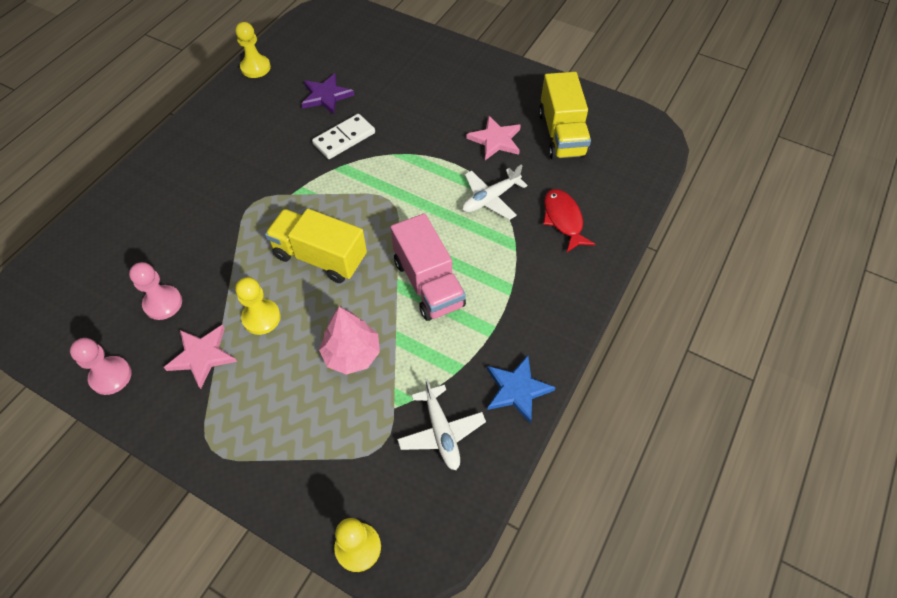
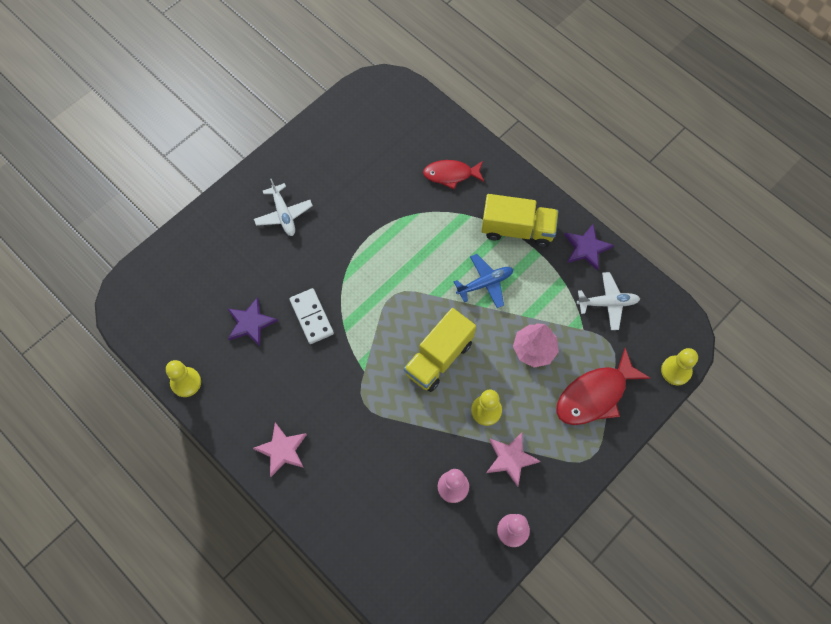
camera: 75 degrees left, 10 degrees up
(301, 440) = (595, 395): none -> red fish
(428, 283) = (485, 283): pink truck -> blue plane
(490, 198) = (415, 219): white plane -> white plane (283, 214)
(495, 140) = (353, 198): pink star -> pink star (282, 450)
(517, 389) = (586, 248): blue star -> purple star
(562, 134) = (363, 148): yellow truck -> yellow truck (517, 229)

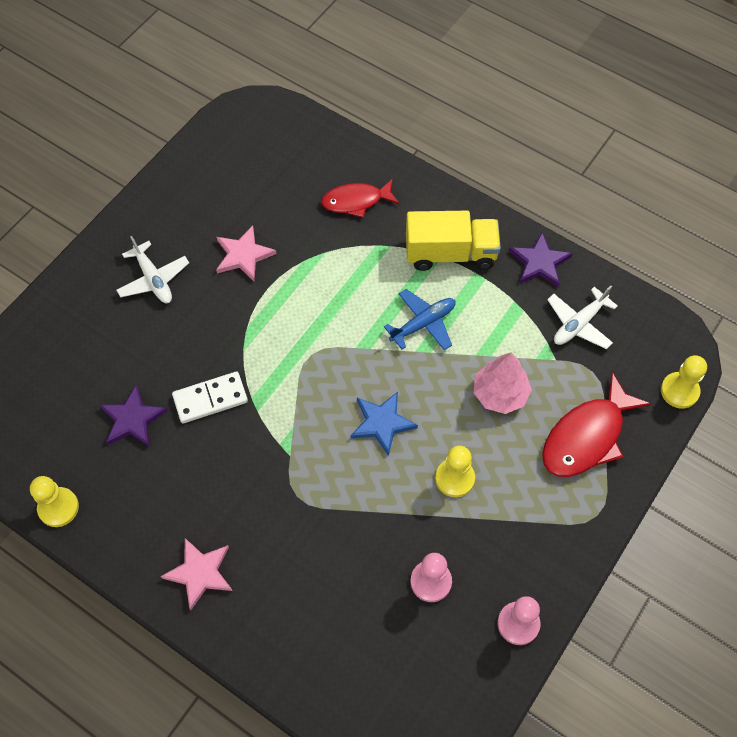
camera: 10 degrees left, 5 degrees down
(311, 317) = (210, 399): white domino -> white domino turned 75 degrees counterclockwise
(439, 358) = (382, 423): yellow truck -> blue star
(511, 459) = (497, 533): pink star -> pink star (243, 255)
(607, 303) = (579, 324): white plane -> white plane turned 150 degrees clockwise

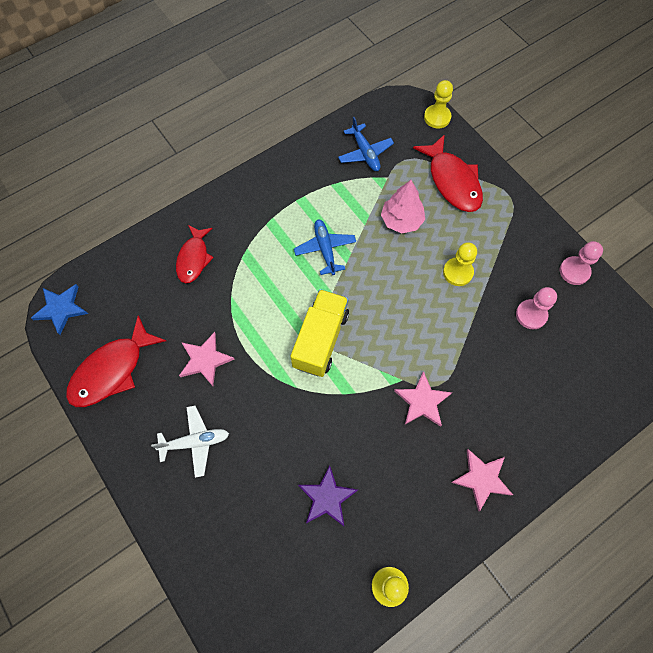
camera: 70 degrees left, 5 degrees up
(203, 180) = (112, 370): none -> red fish
(210, 399) = (331, 427): white domino -> none
(271, 484) = (422, 401): none -> pink star
(382, 423) = (398, 305): blue star -> blue star (61, 309)
(450, 253) = (272, 210): yellow truck -> yellow truck (320, 340)
(539, 262) = (306, 157): purple star -> none
(579, 324) = (365, 153): white plane -> blue plane

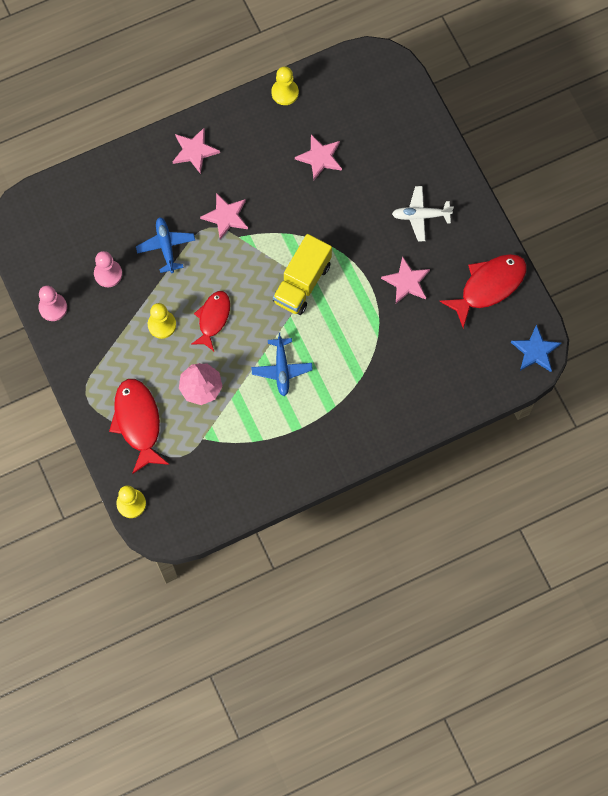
camera: 170 degrees left, 5 degrees up
(194, 258) = (409, 381): red fish -> red fish (213, 318)
(327, 497) = (320, 158): purple star -> pink star
(365, 153) = (219, 471): blue plane -> blue plane (166, 246)

